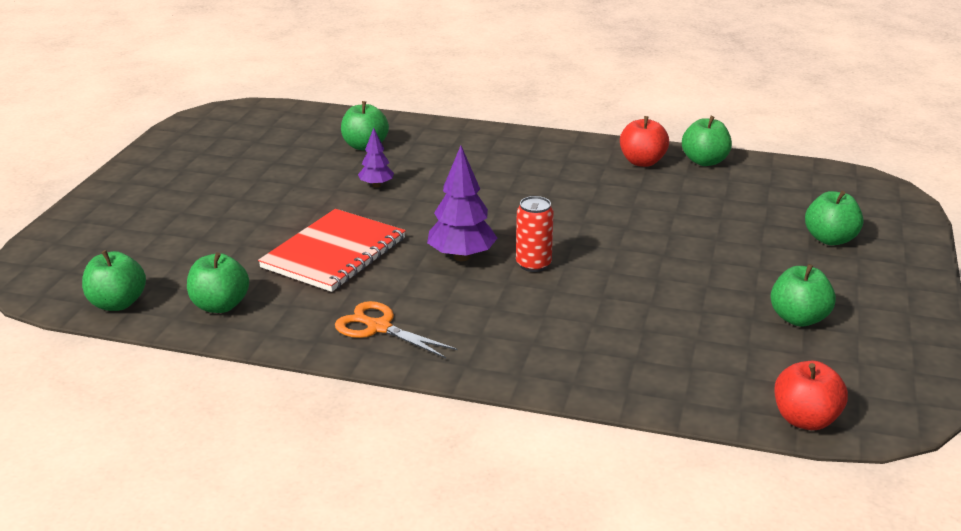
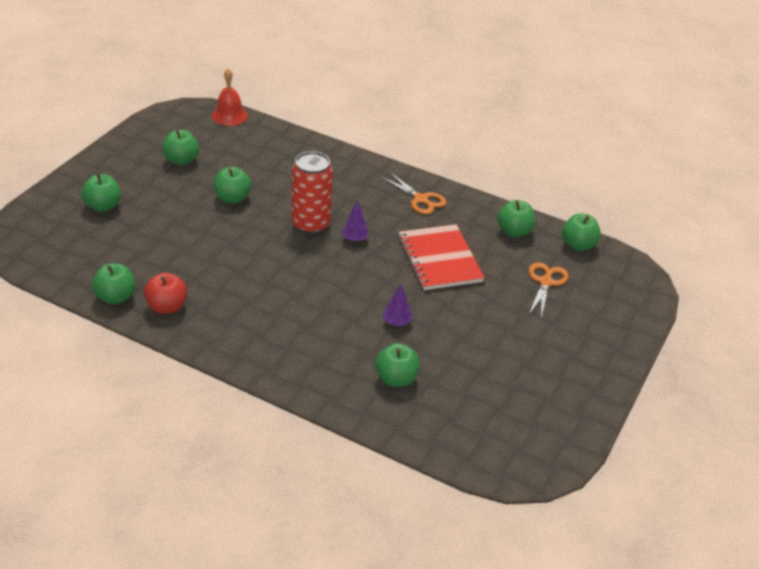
camera: 170 degrees left, 10 degrees up
(181, 250) = (545, 282): none -> orange scissors
(334, 253) = (440, 259): red notebook -> red notebook turned 60 degrees counterclockwise
(461, 257) = (355, 239): purple tree -> purple tree, size x0.57
(533, 264) = (311, 224): red can -> red can, size x1.66
(669, 278) = (232, 198): none -> green apple
(805, 420) = (229, 115): red apple -> red bell

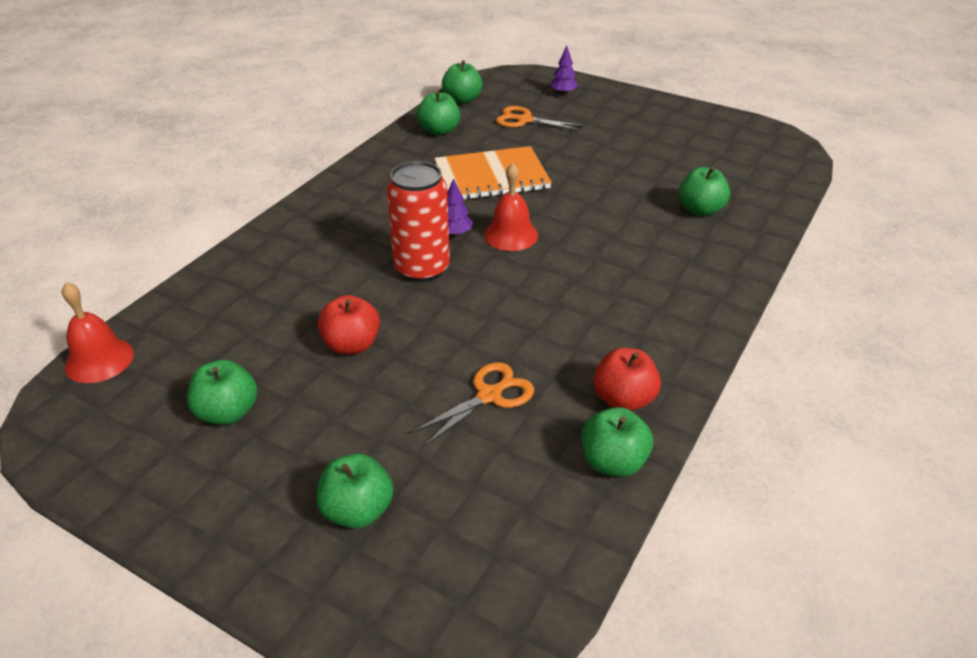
camera: 85 degrees left, 0 degrees up
(232, 198) = (352, 345): green apple -> red apple
(354, 266) = (511, 235): none -> red bell
(397, 323) = (609, 207): purple tree -> purple tree (563, 93)
(420, 199) = (372, 185): orange scissors -> orange scissors (489, 396)
(440, 259) = (491, 176): red notebook -> orange notebook

